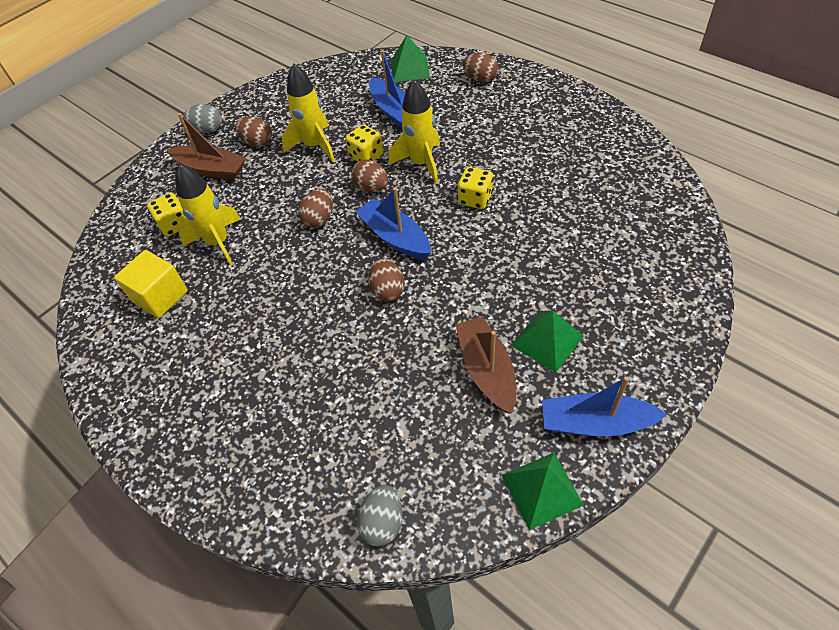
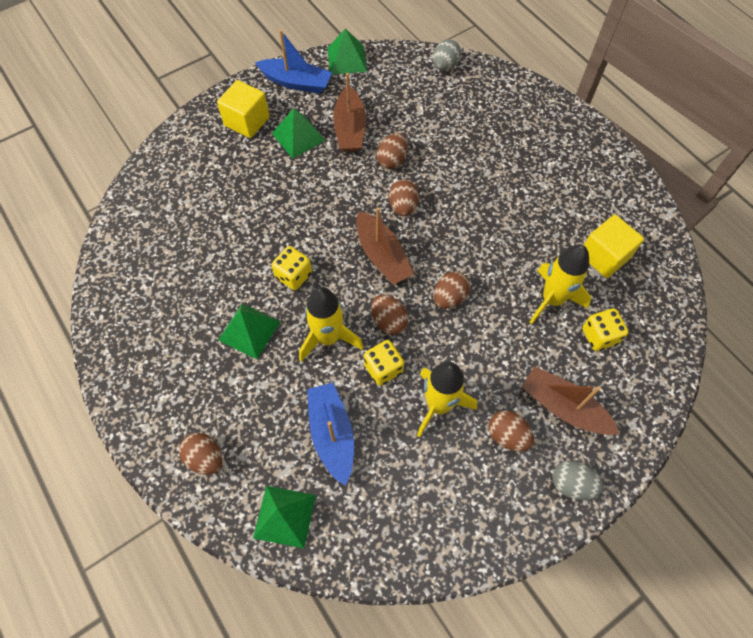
camera: 170 degrees left, 10 degrees up
(395, 237) = (382, 256): blue boat -> brown boat
(417, 341) = (392, 160): none -> brown egg
(492, 151) = (249, 330): none -> green pyramid
(624, 343) = (247, 121): none -> yellow cube

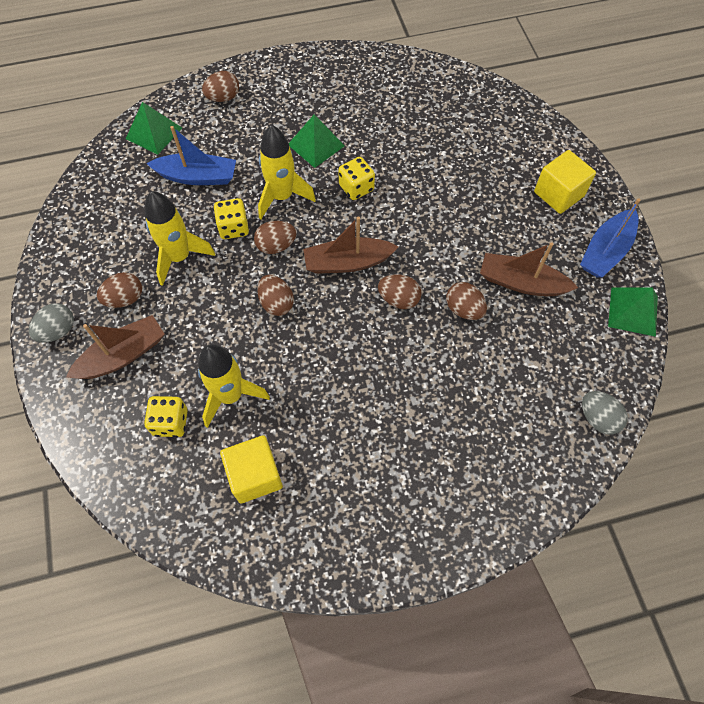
camera: 110 degrees right, 0 degrees up
(298, 137) = (524, 233): green pyramid -> none

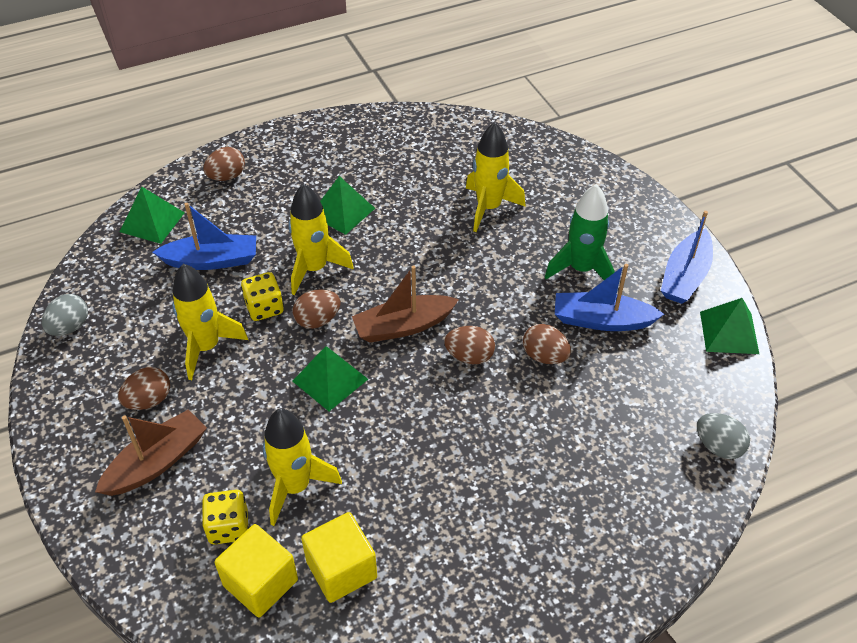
camera: 10 degrees left, 15 degrees down
(58, 331) = (72, 447): grey egg -> grey egg (70, 327)
(276, 303) = (330, 380): brown egg -> green pyramid
(356, 188) = (397, 249): yellow dice -> none
(444, 159) = (488, 208): none -> yellow rocket
(514, 230) = (581, 269): none -> green rocket
(521, 283) = (601, 320): brown boat -> blue boat
(558, 194) = (621, 227): yellow cube -> yellow cube (260, 582)

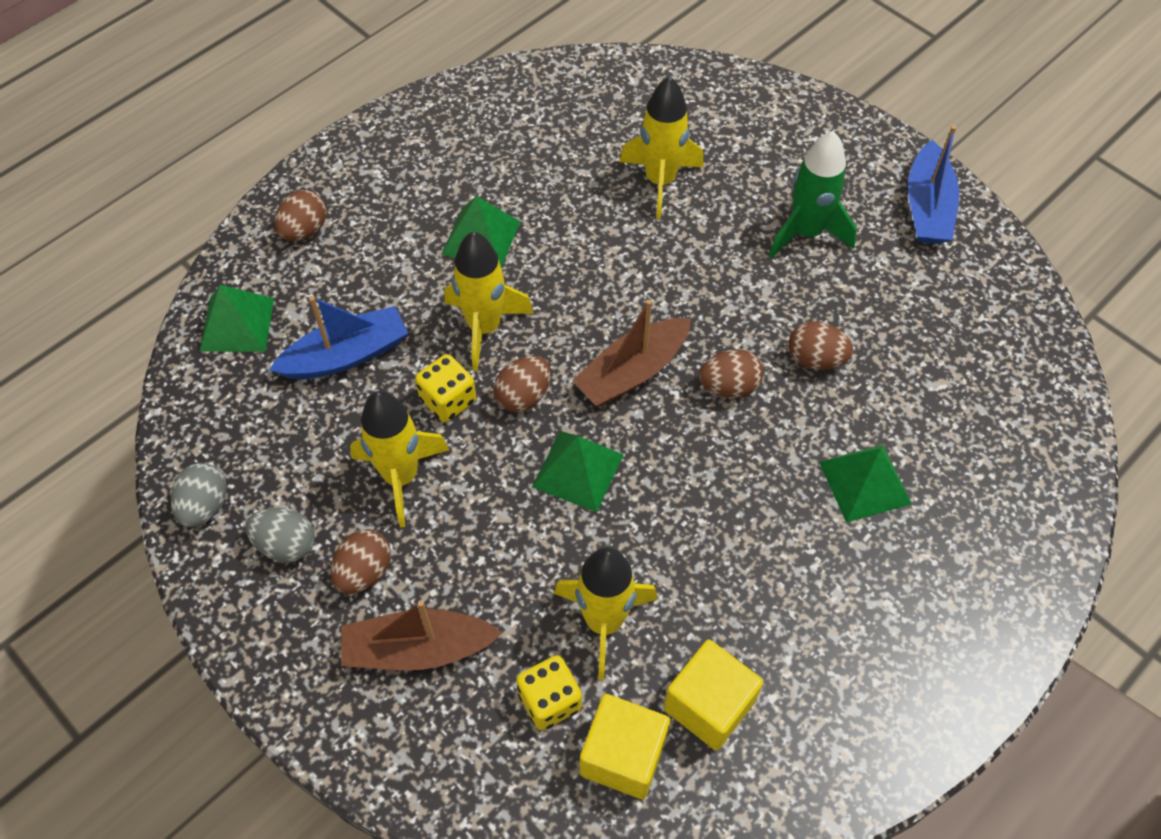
camera: 20 degrees left, 10 degrees up
(157, 462) = (418, 649): brown boat -> brown boat turned 120 degrees counterclockwise
(601, 320) = (859, 293): blue boat -> none
(718, 446) = (1053, 410): grey egg -> grey egg (286, 544)
(729, 332) = (1005, 264): green pyramid -> green pyramid (864, 482)

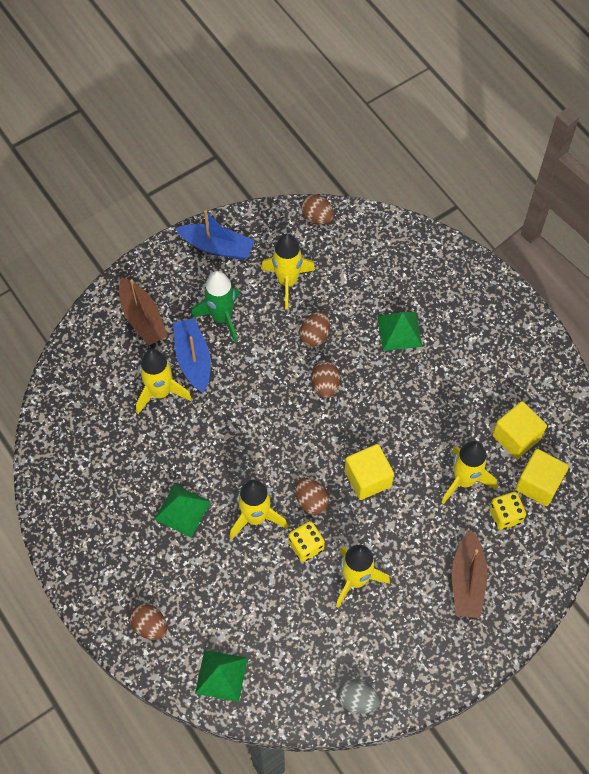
camera: 80 degrees left, 5 degrees up
(286, 544) = (391, 651): grey egg -> none
(346, 355) = (260, 605): blue boat -> blue boat (193, 359)
(364, 572) = (416, 606): brown egg -> brown egg (317, 217)
(578, 470) = (368, 478): green pyramid -> yellow cube
(632, 372) = (305, 436): brown boat -> brown boat (143, 318)
(900, 307) = (287, 281): none -> yellow rocket

